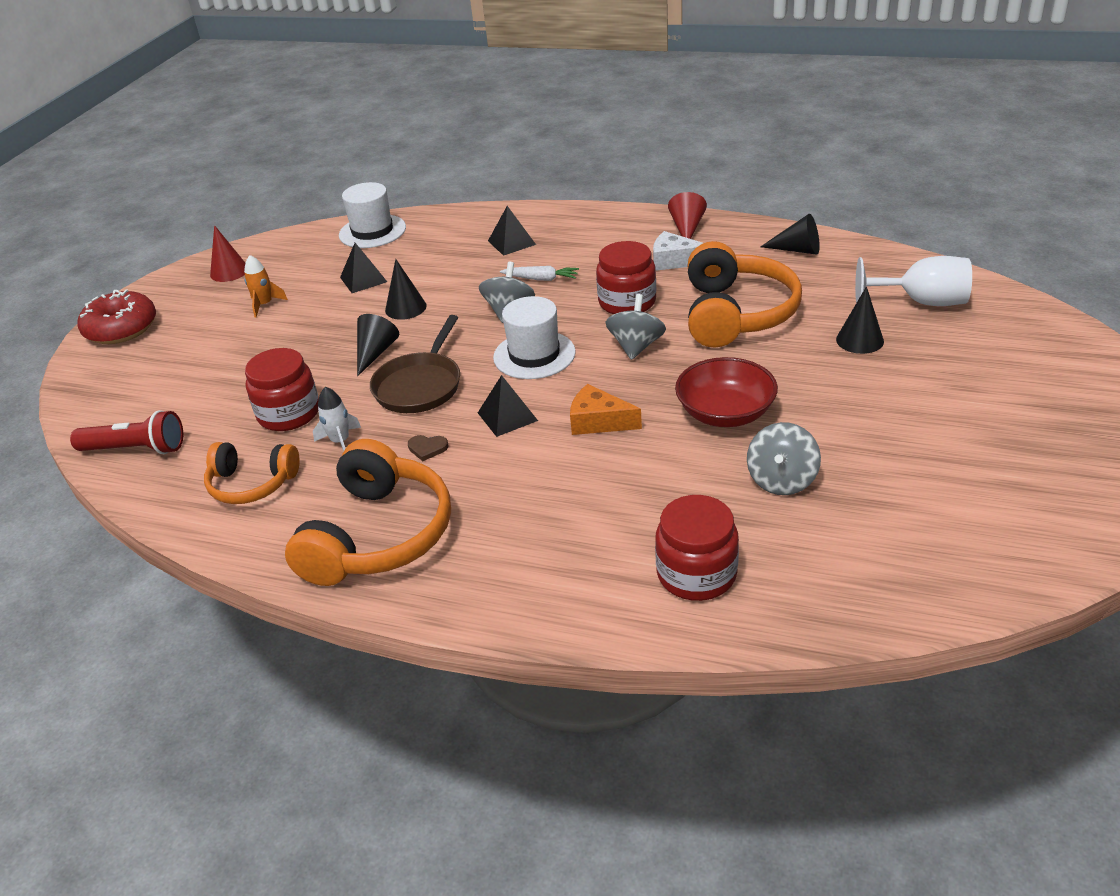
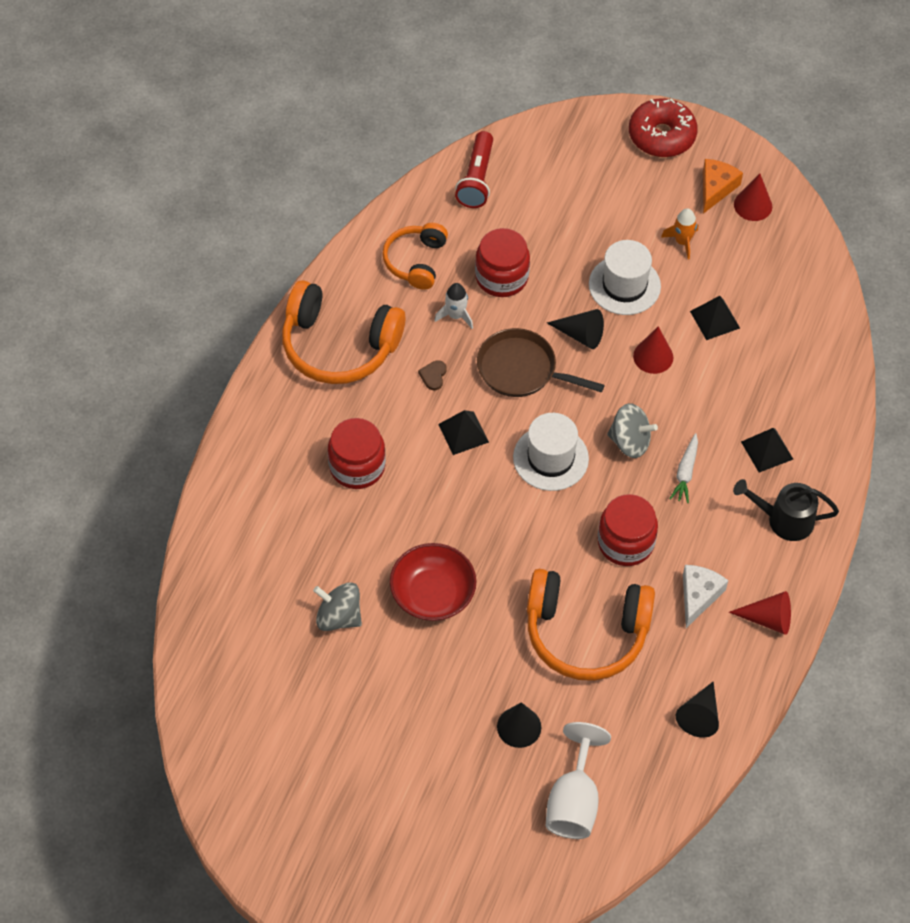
camera: 90 degrees right, 20 degrees up
(372, 231) = (816, 323): white hat -> white hat (624, 285)
(405, 308) = (653, 356): black cone -> red cone
(584, 229) = (784, 520): none -> black watering can
(598, 421) = (442, 498): orange cheese -> orange cheese (716, 188)
(636, 346) = (547, 540): grey spinning top -> none
(696, 574) = (253, 541): red jar -> red jar (357, 466)

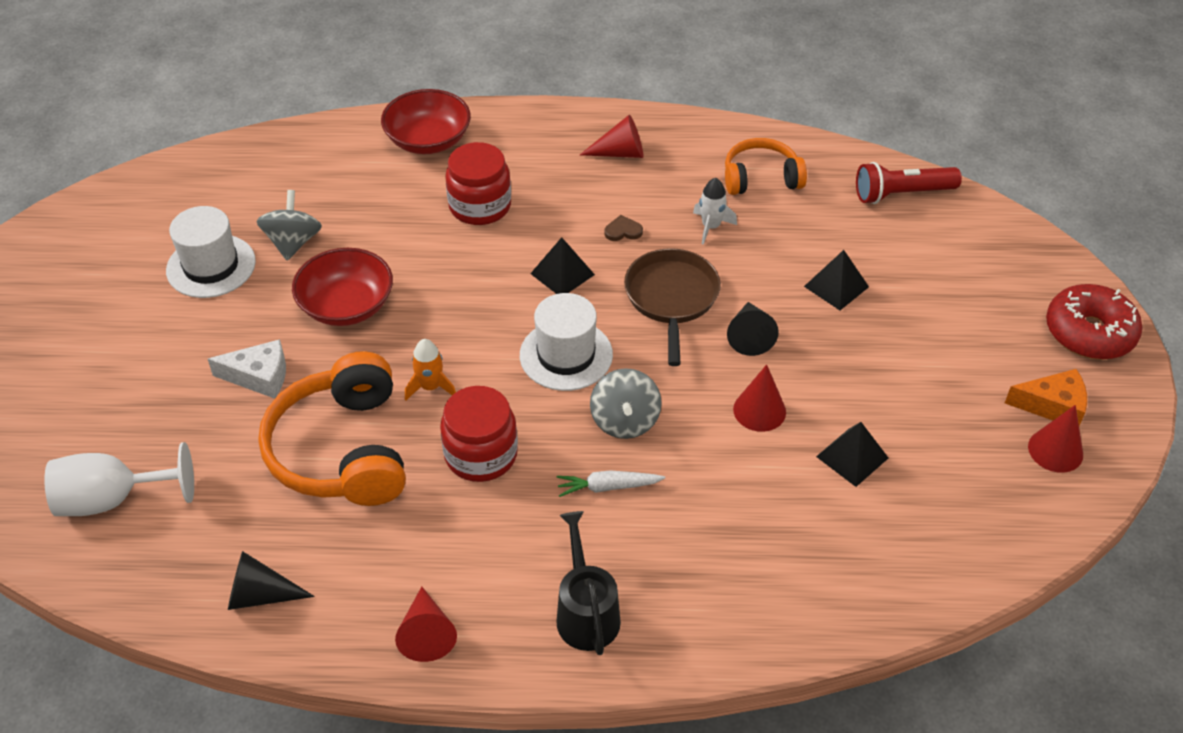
camera: 70 degrees right, 10 degrees down
(252, 481) = (428, 140): none -> red bowl
(339, 346) = (620, 153): orange headphones -> red cone
(501, 277) = (785, 249): red jar -> none
(519, 727) = (199, 423): black cone -> none
(624, 285) = (845, 356): white hat -> white hat (211, 266)
(682, 242) = (946, 394): orange rocket -> orange rocket (430, 387)
(698, 596) = (433, 548): white cheese -> white cheese (259, 377)
(767, 450) = (684, 565): black pyramid -> black pyramid (836, 286)

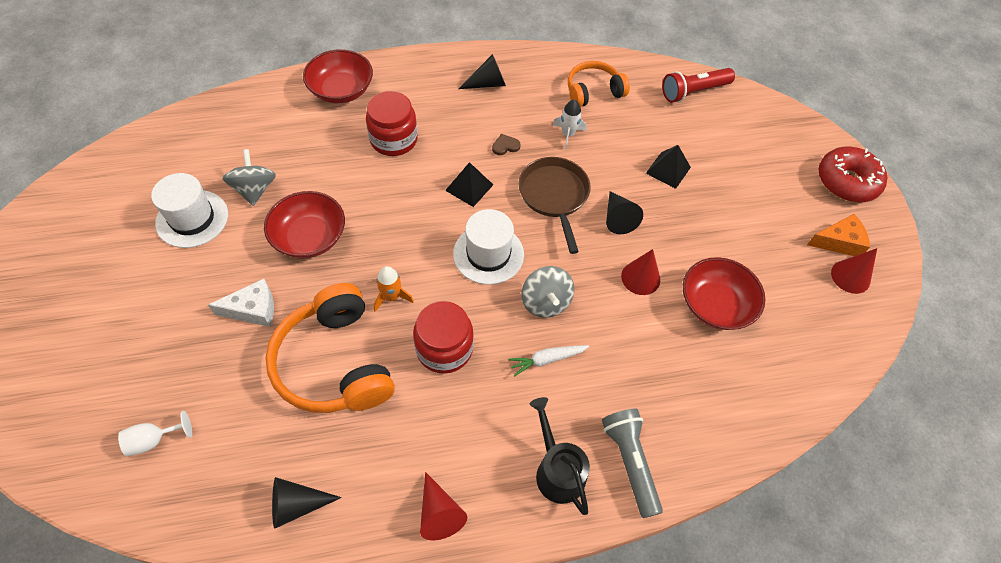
camera: 15 degrees left, 10 degrees up
(113, 499) = (154, 440): white goblet -> white goblet, size x0.56
(620, 153) = (487, 84): red cone -> black cone
(682, 620) = (630, 463): none -> grey flashlight
(852, 457) = (715, 305): black pyramid -> red bowl

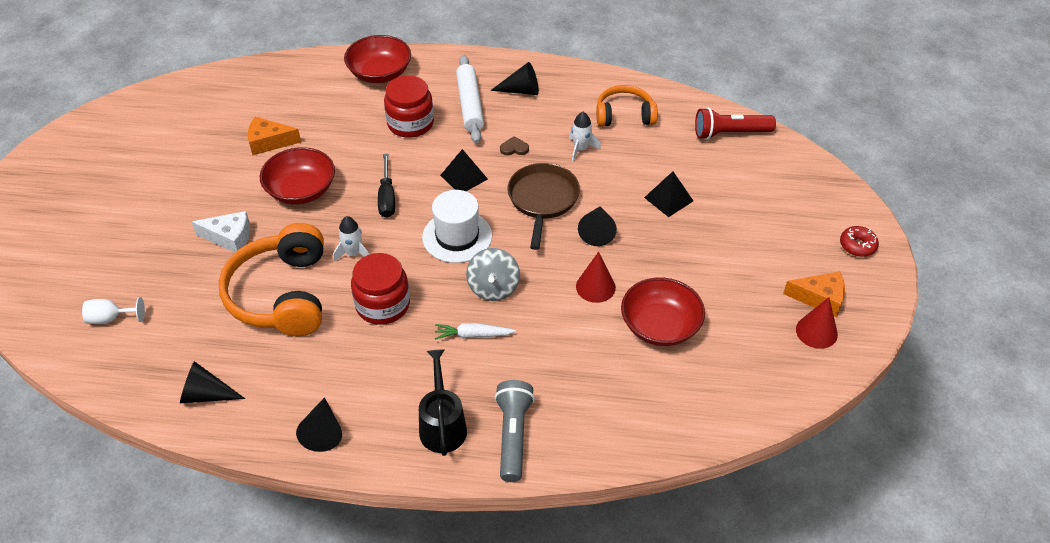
camera: 20 degrees right, 10 degrees down
(192, 219) = (206, 155): white hat -> none
(255, 189) = (269, 142): grey spinning top -> orange cheese
(391, 297) = (353, 253): orange rocket -> white rocket
(402, 226) = (387, 197): none -> black screwdriver
(439, 513) = (322, 431): red cone -> black cone
(444, 108) = (470, 105): none -> white rolling pin
(847, 181) = (857, 246): red donut -> red donut, size x0.53

